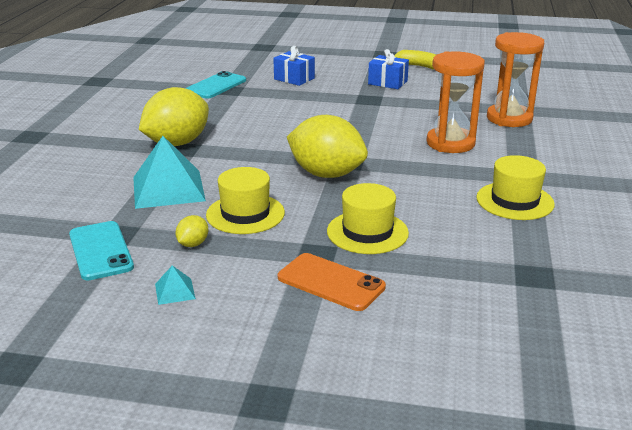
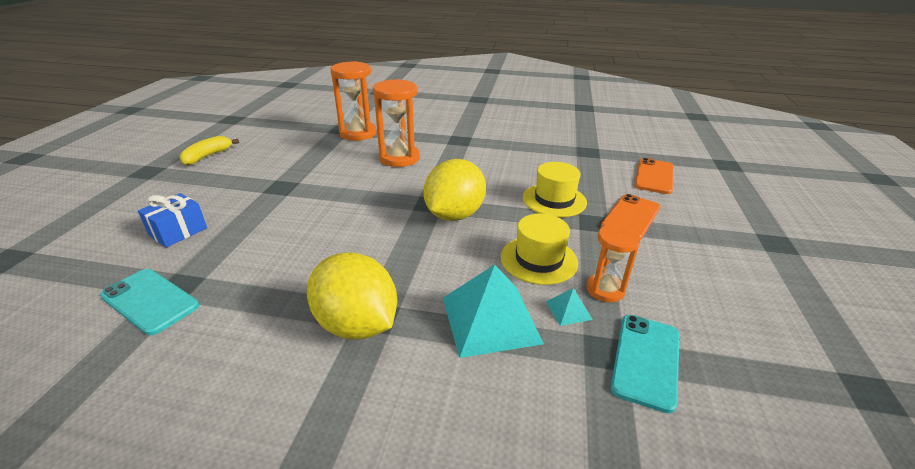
camera: 90 degrees left, 5 degrees up
(100, 251) = (646, 360): turquoise phone -> turquoise phone turned 45 degrees counterclockwise
(175, 291) = (687, 294): turquoise pyramid -> turquoise pyramid (568, 310)
(193, 244) = (605, 290): yellow lemon -> orange hourglass
(387, 82) = (240, 175): blue gift -> none
(462, 327) = (654, 176): none -> orange phone
(515, 201) = (496, 146): yellow hat -> none

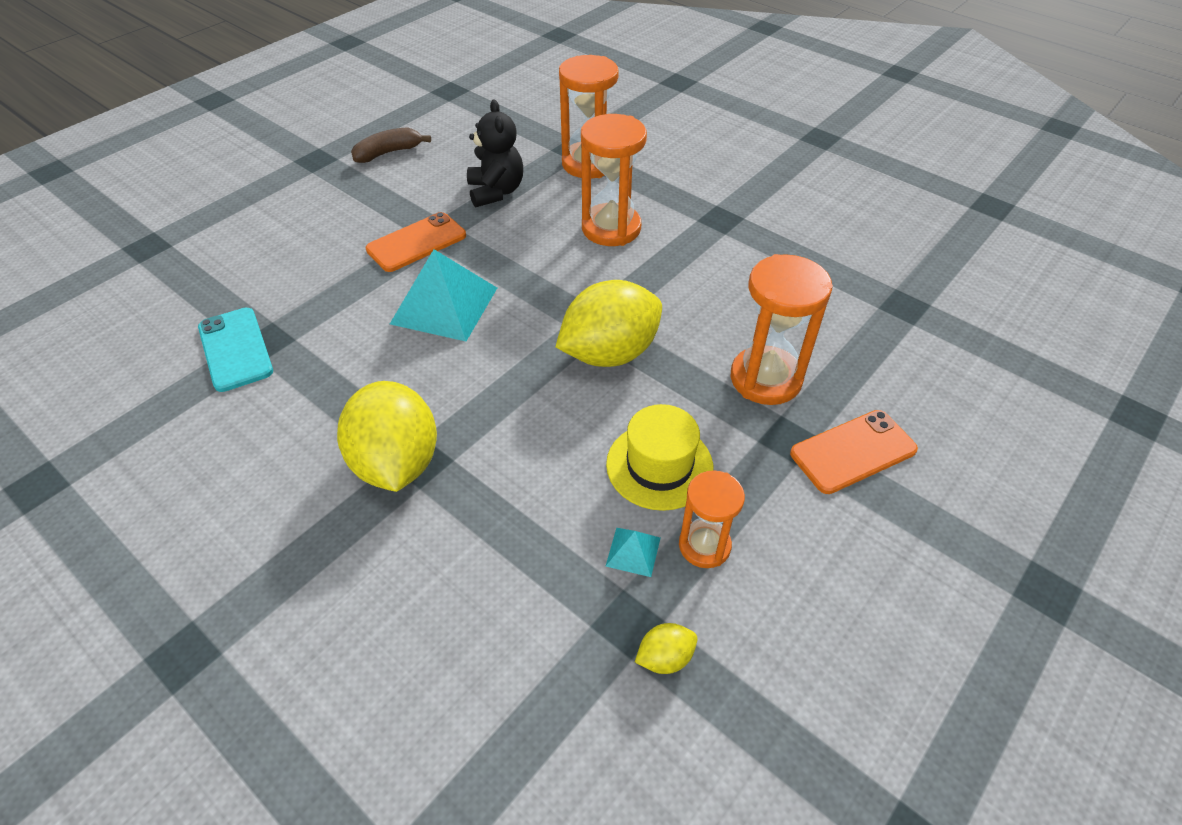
camera: 30 degrees right, 15 degrees up
(178, 232) = (302, 265): blue gift -> none
(207, 156) = (389, 153): yellow banana -> brown banana
(306, 158) = (496, 192): none -> black teddy bear
(490, 319) = (534, 521): turquoise pyramid -> turquoise pyramid (444, 305)
(554, 200) = (765, 379): yellow hat -> orange hourglass
(646, 360) = (665, 657): turquoise phone -> yellow lemon
(654, 176) = (970, 393): orange phone -> orange phone (416, 243)

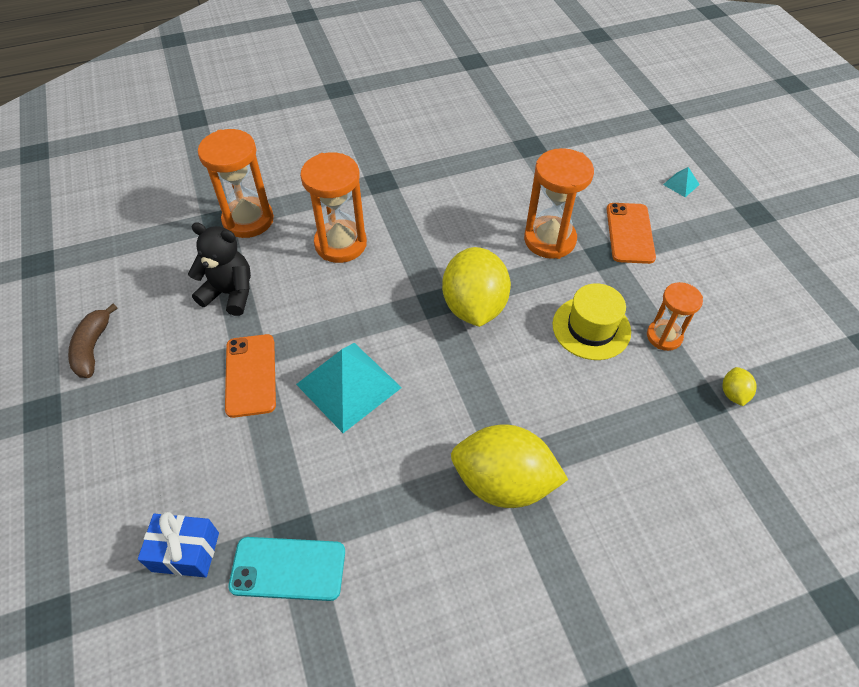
camera: 60 degrees left, 5 degrees up
(227, 285) = (185, 552): none -> blue gift
(633, 551) = (652, 374): turquoise pyramid -> turquoise pyramid (681, 184)

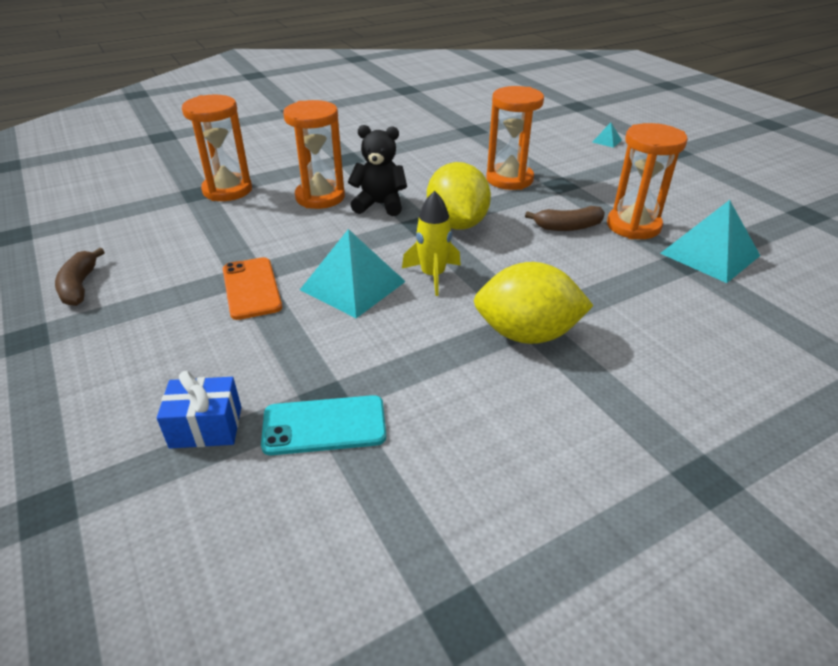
camera: 10 degrees left, 15 degrees down
(230, 293) = (219, 237): black teddy bear -> black teddy bear (380, 205)
(431, 383) = (433, 275): none -> yellow rocket
(591, 328) = (567, 227): yellow hat -> brown banana
(630, 233) = (577, 170): orange phone -> none
(664, 336) = (633, 226): orange hourglass -> orange hourglass, size x1.63
(733, 394) = (710, 254): yellow lemon -> turquoise pyramid

